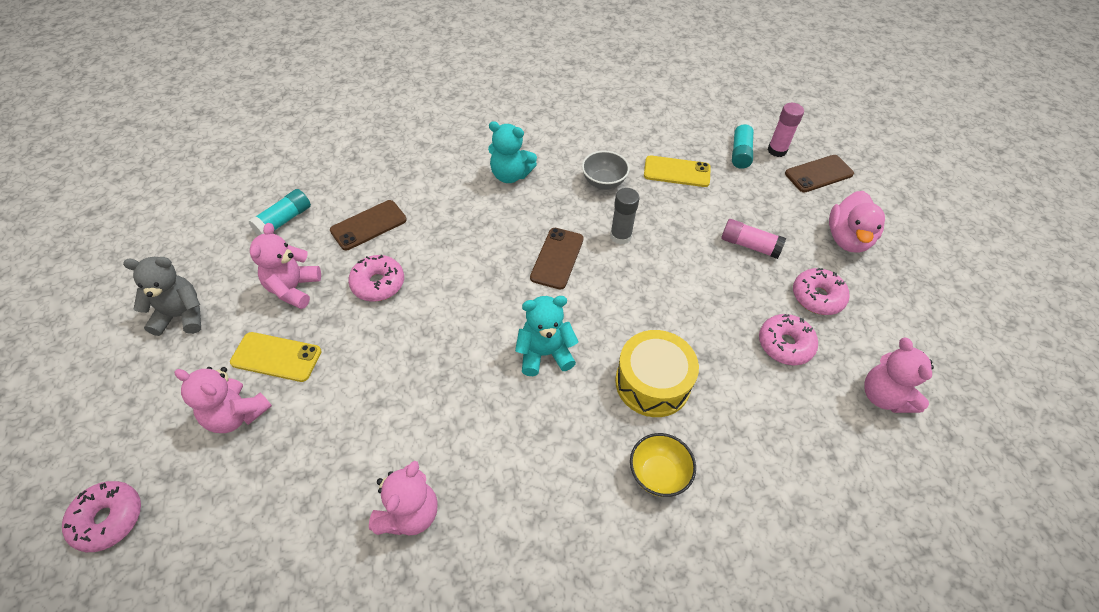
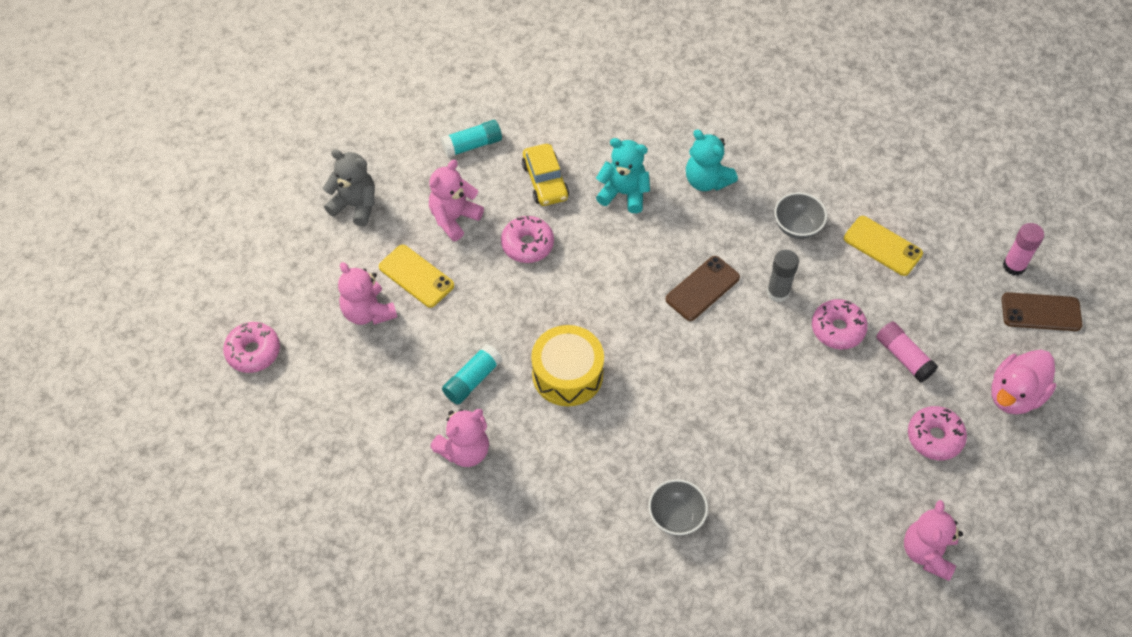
camera: 30 degrees right, 5 degrees up
(368, 225) = (545, 181): brown phone -> yellow car
(544, 354) = (639, 373): turquoise teddy bear -> turquoise teddy bear (624, 193)
(652, 383) = (719, 442): yellow drum -> yellow drum (567, 374)
(658, 474) = (676, 516): yellow bowl -> grey bowl
(740, 151) = (970, 251): turquoise glue stick -> turquoise glue stick (472, 380)
(785, 344) = (867, 465): pink donut -> pink donut (837, 329)

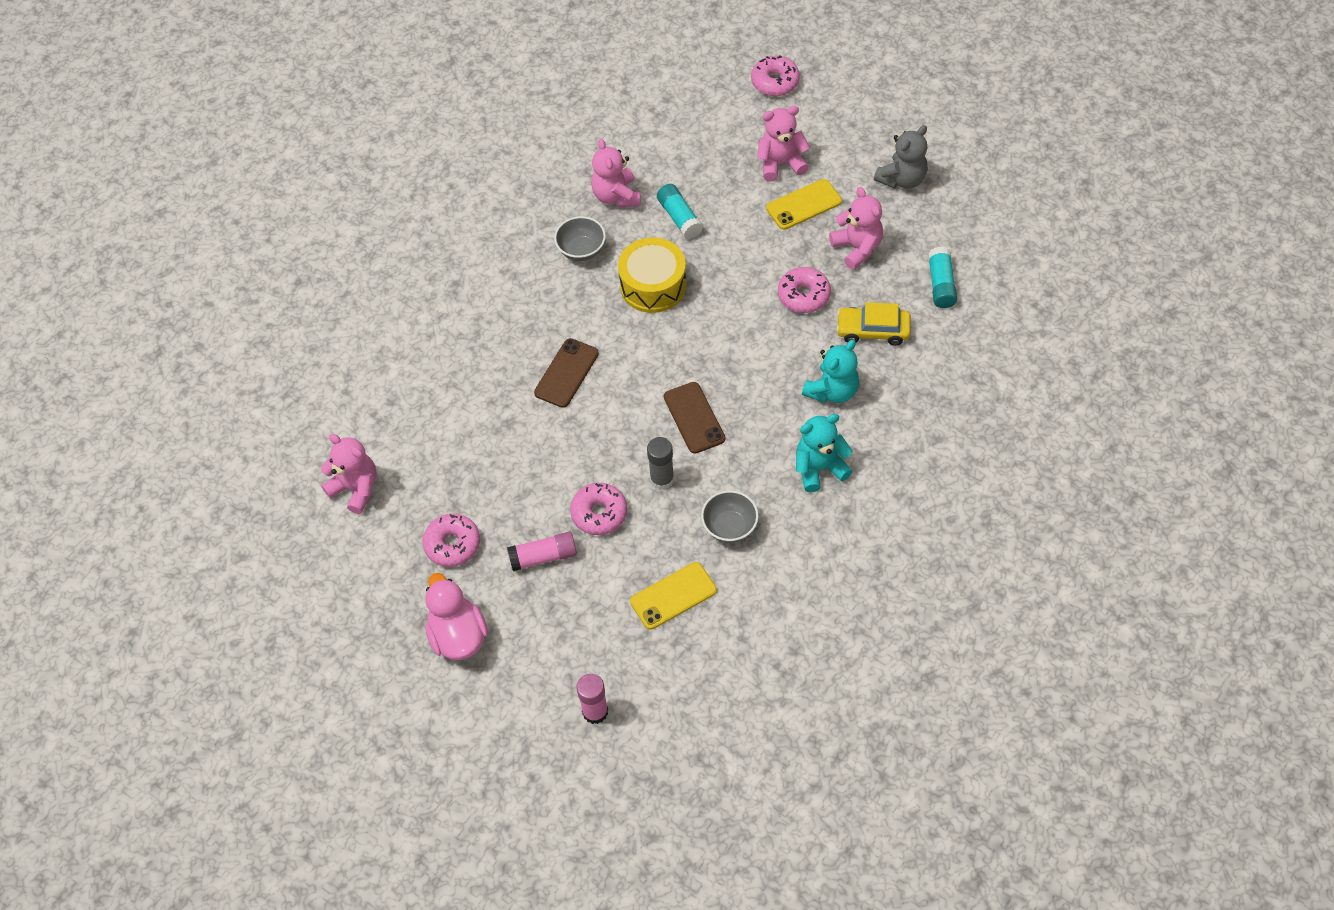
camera: 115 degrees right, 0 degrees up
(676, 516) = (485, 319): grey bowl -> grey bowl (581, 250)
(1041, 312) = (531, 708): brown phone -> brown phone (566, 373)

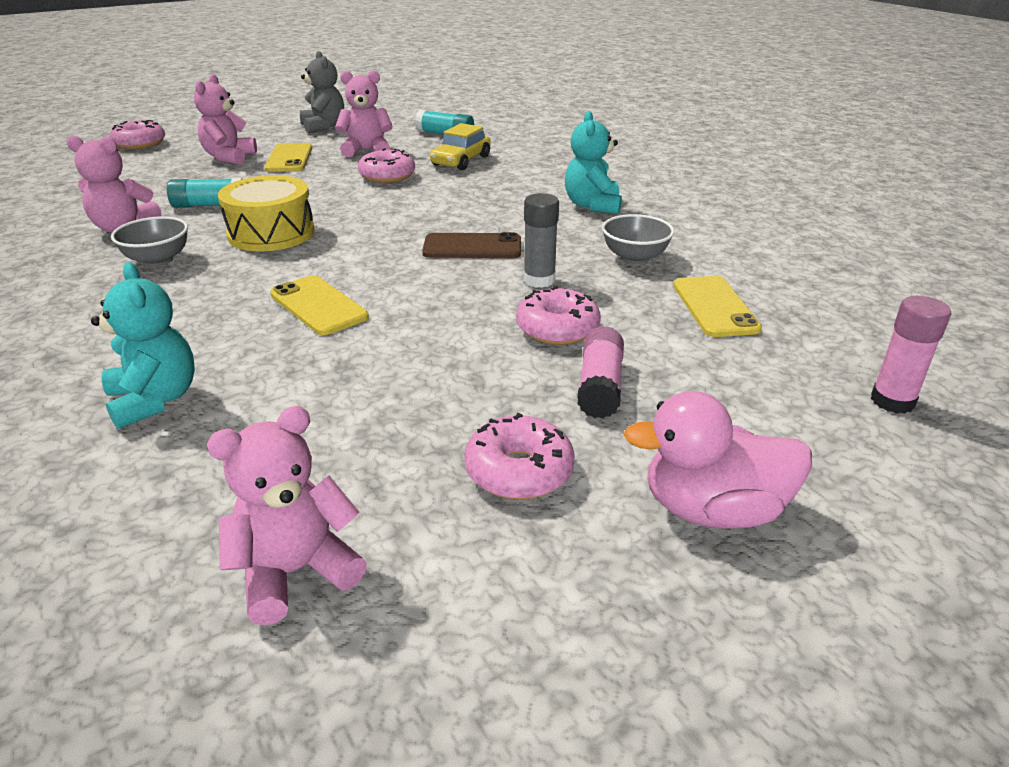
camera: 70 degrees left, 25 degrees down
(566, 373) = (318, 306): brown phone -> yellow phone
(832, 391) = (508, 185): turquoise teddy bear -> turquoise teddy bear (155, 400)

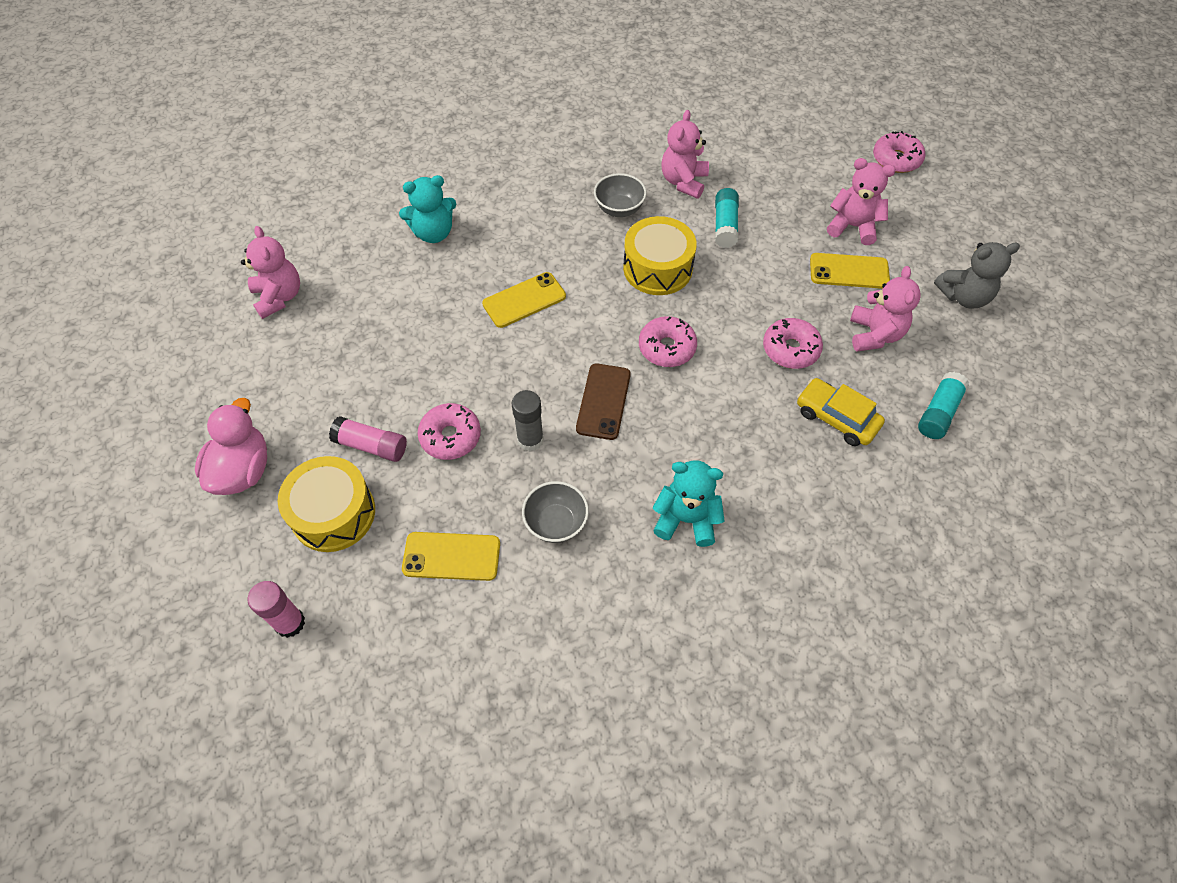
camera: 100 degrees right, 25 degrees up
(519, 471) = (309, 388): pink donut -> pink donut (667, 348)
(722, 398) = (333, 513): none -> yellow drum

